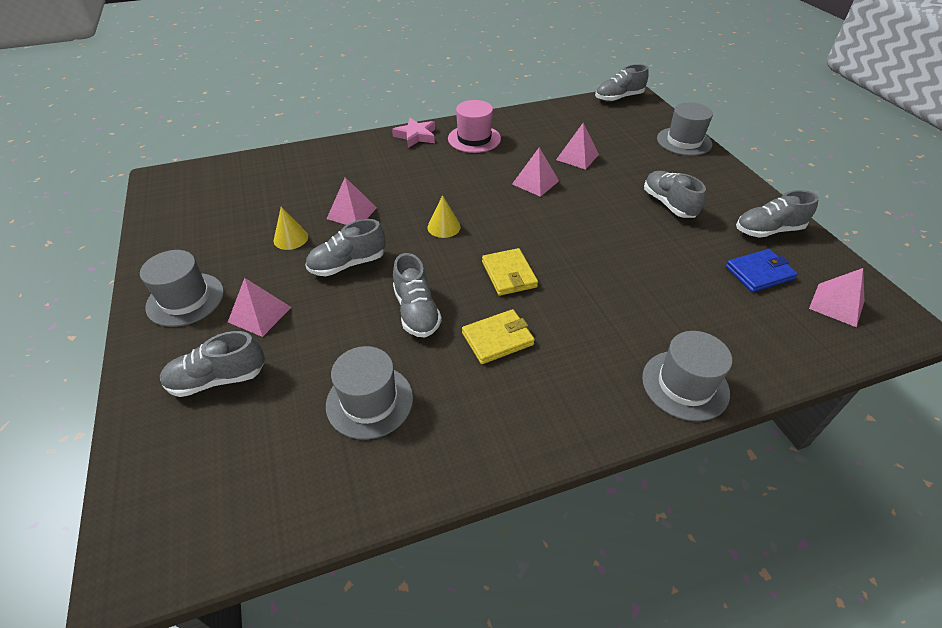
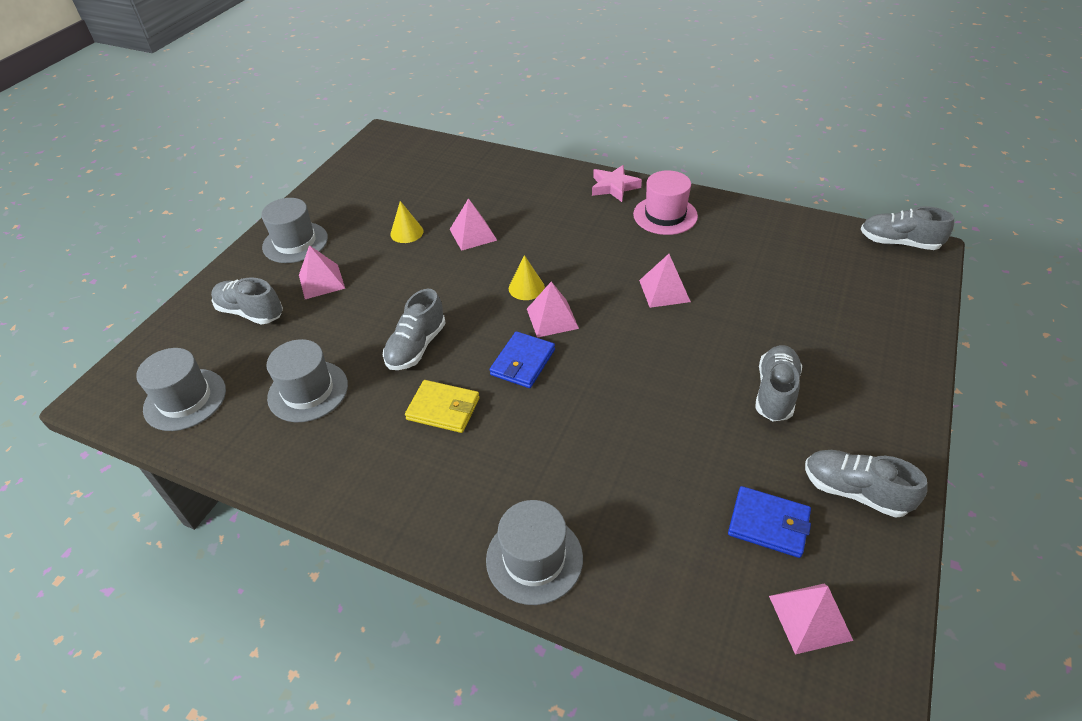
camera: 45 degrees right, 0 degrees up
(348, 264) = (418, 277): grey shoe -> none
(509, 274) = (523, 362): yellow wallet -> blue wallet
(577, 157) = (746, 287): pink pyramid -> pink pyramid (552, 318)
(684, 141) = (907, 335): grey hat -> grey hat (185, 399)

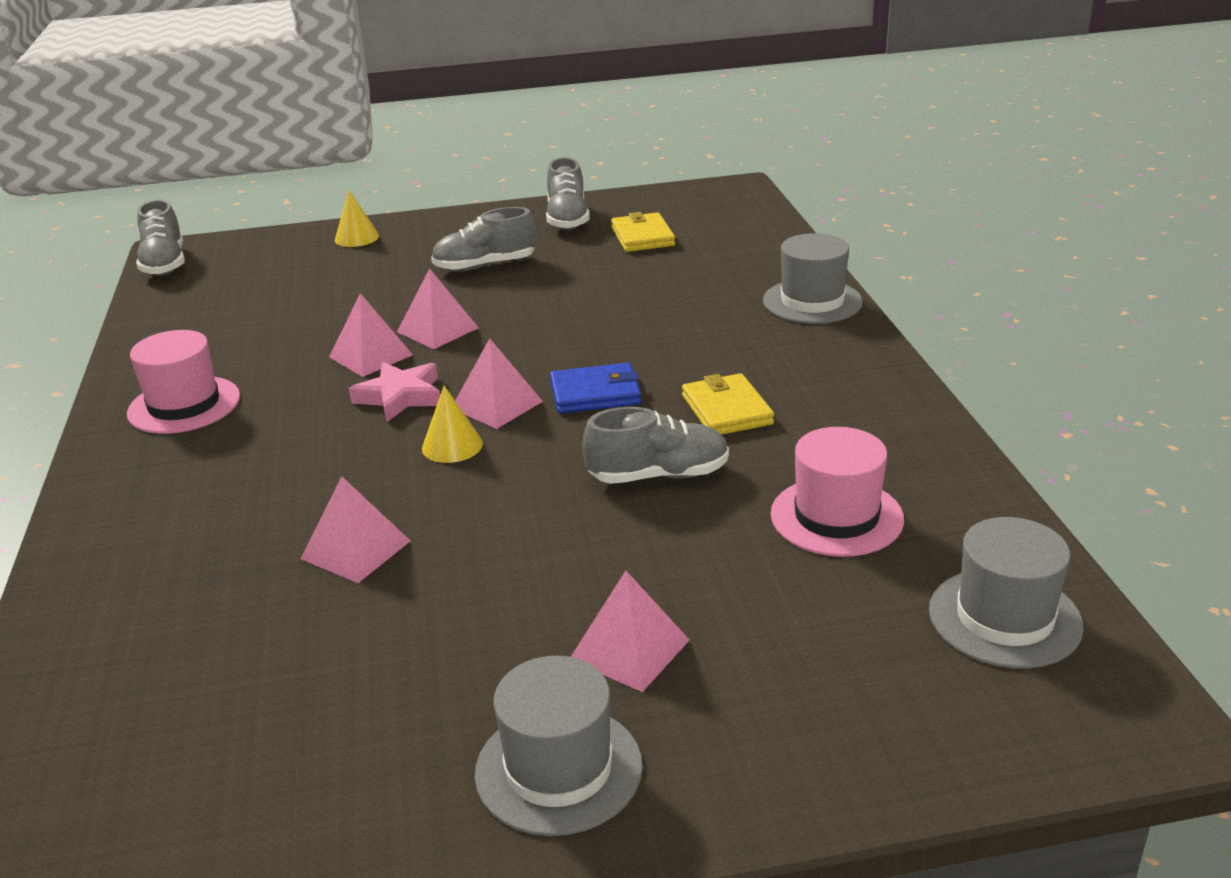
camera: 125 degrees left, 15 degrees down
(250, 312) = (787, 684): grey shoe -> none
(308, 391) = (836, 516): grey hat -> pink hat
(406, 232) = (405, 628): yellow cone -> yellow cone (356, 238)
(614, 187) = (115, 471): pink star -> pink star (400, 397)
(768, 524) = (642, 237): blue wallet -> yellow wallet
(810, 617) = (703, 210): pink pyramid -> pink pyramid (437, 330)

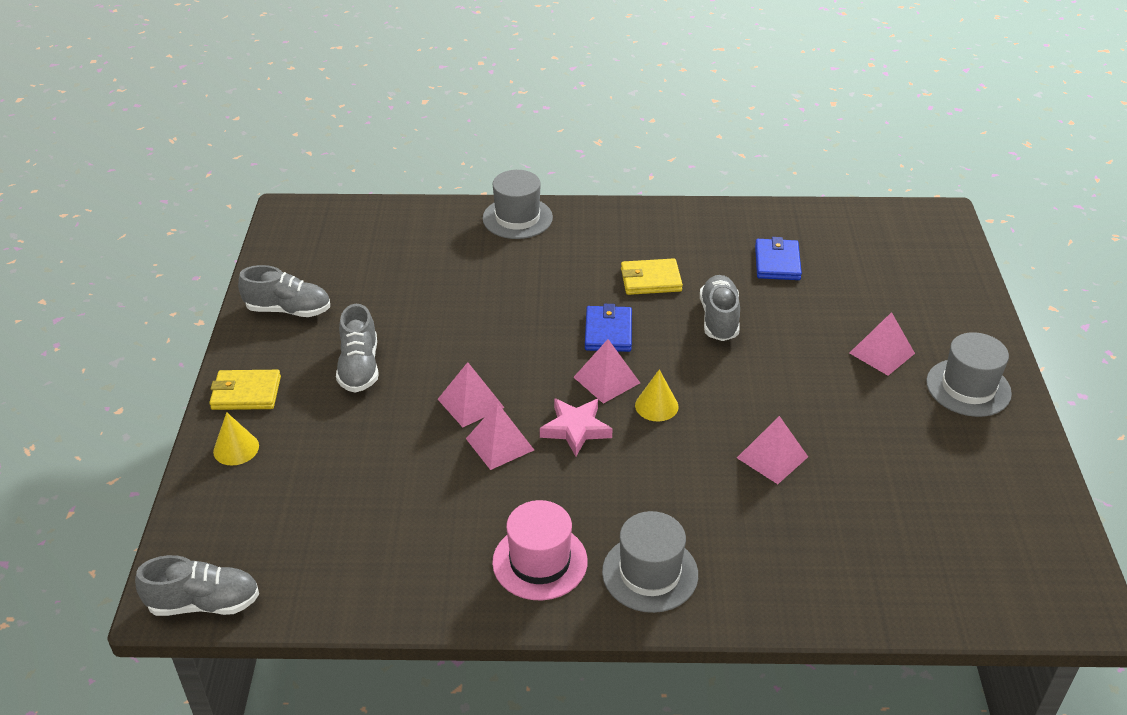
camera: 80 degrees left, 10 degrees up
(642, 237) = (356, 274): yellow wallet -> yellow wallet (246, 393)
(836, 516) = (777, 262): pink hat -> blue wallet
(1004, 618) = (869, 232): grey hat -> grey hat (650, 573)

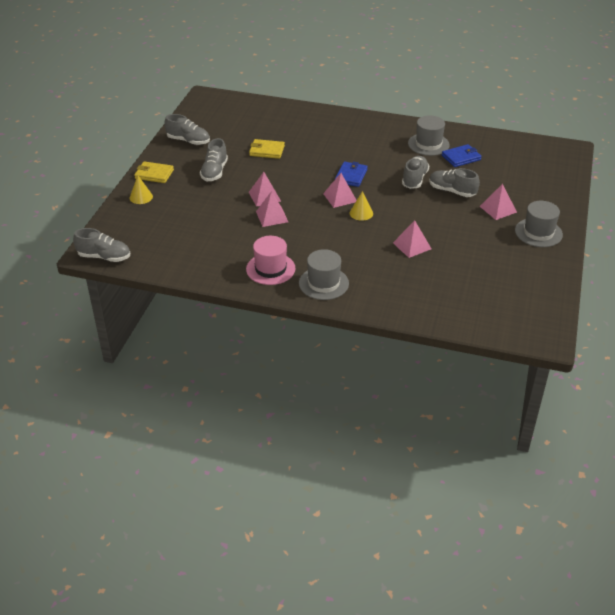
camera: 15 degrees right, 0 degrees up
(517, 218) = (326, 115): grey hat -> grey hat (428, 144)
(576, 429) = (314, 216): pink star -> none
(651, 280) = (385, 155): yellow wallet -> yellow wallet (267, 151)
(777, 262) = (461, 158): blue wallet -> blue wallet turned 45 degrees clockwise
(791, 331) = (452, 191): none -> grey shoe

